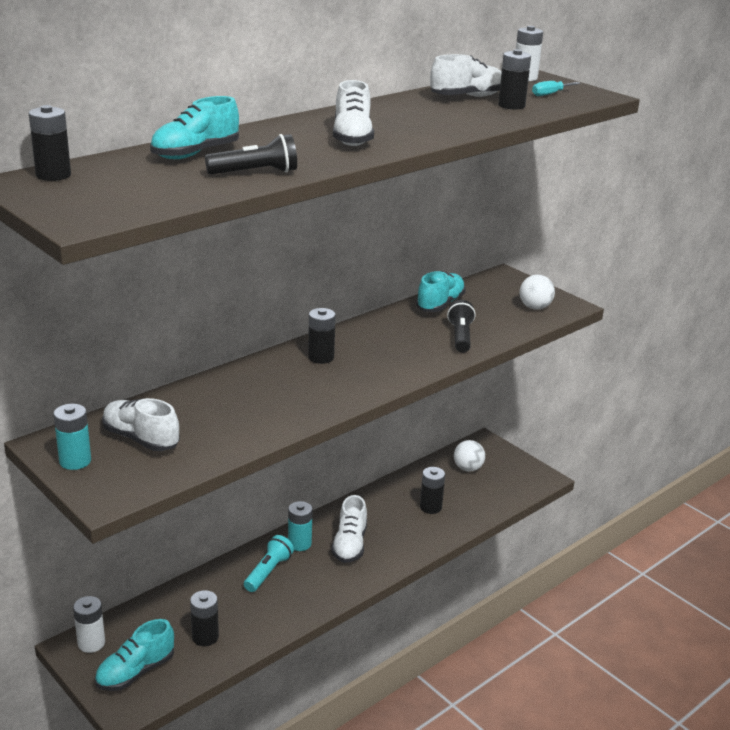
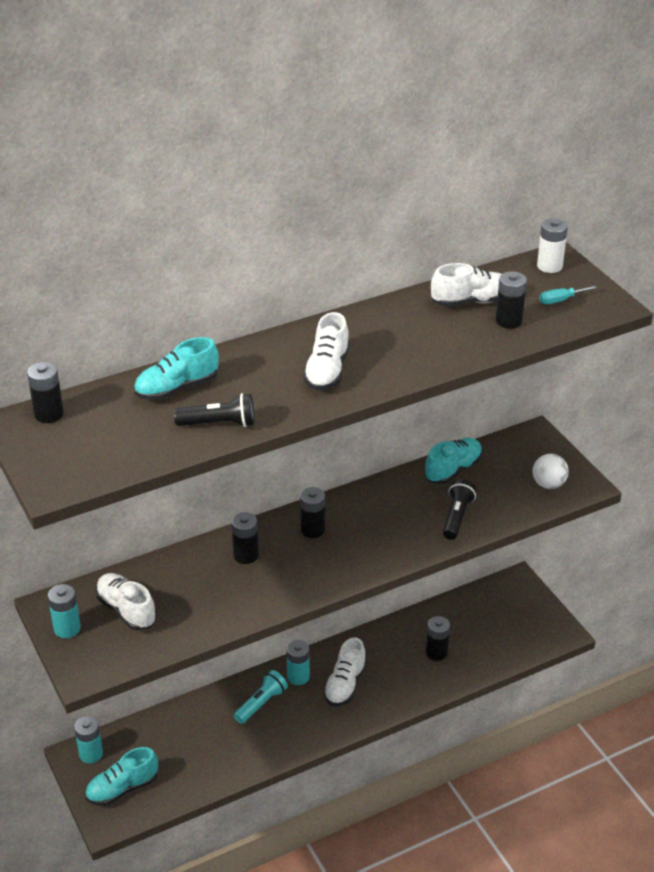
camera: 15 degrees right, 10 degrees up
(91, 643) = (91, 754): white battery -> turquoise battery
(205, 637) = (189, 763): black battery -> black battery (246, 555)
(468, 468) = (489, 611): white ball -> none

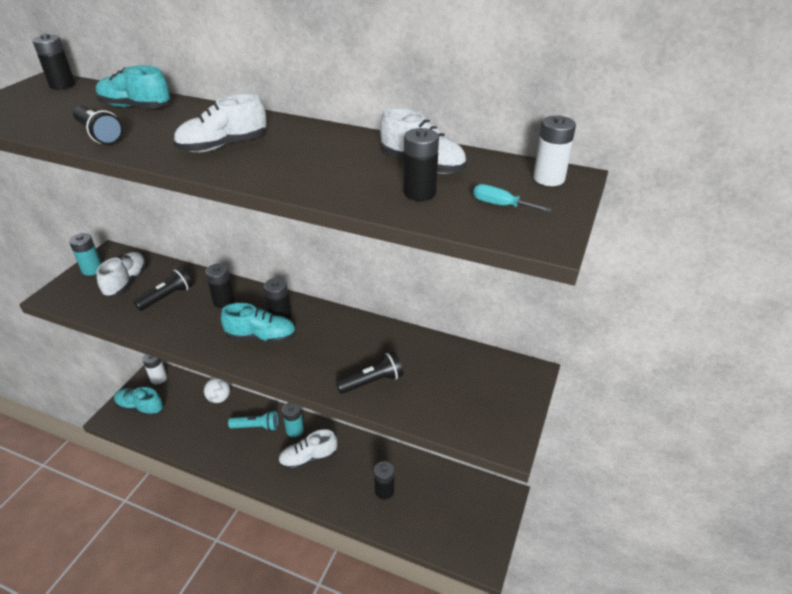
camera: 50 degrees right, 0 degrees up
(91, 754) = (158, 378): turquoise battery -> white battery
(190, 590) = (167, 297): none -> black flashlight
(453, 470) = (426, 350): turquoise shoe -> turquoise shoe (261, 337)
(548, 484) = (477, 415): white ball -> white ball (219, 398)

